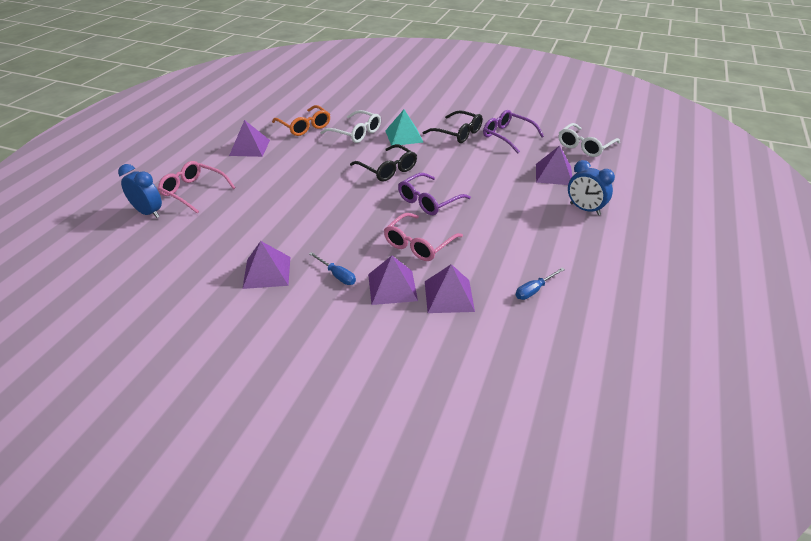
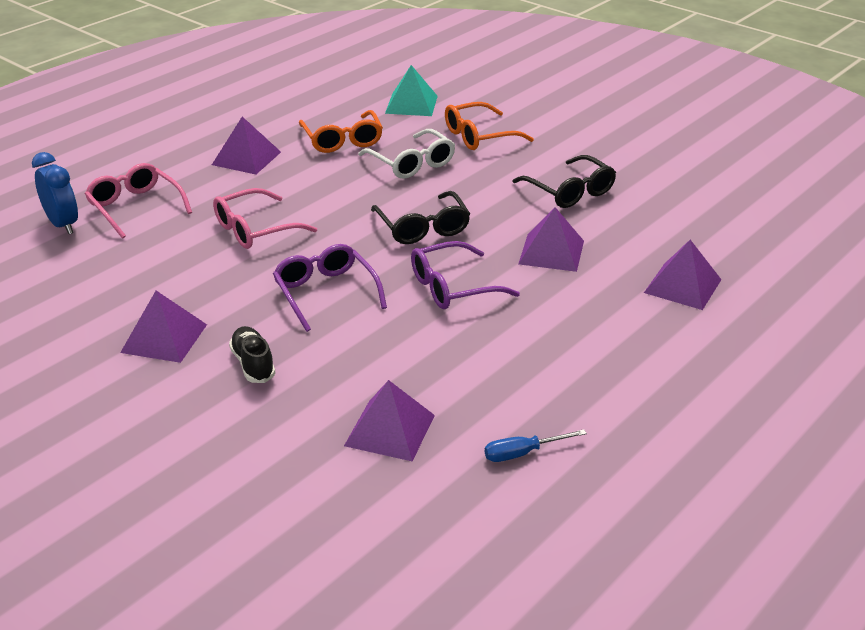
camera: 20 degrees right, 5 degrees down
(337, 275) = (253, 364): blue screwdriver -> black shoe
(385, 111) = (479, 136): none -> orange glasses
(392, 287) = (318, 398): purple pyramid -> purple pyramid (551, 252)
(404, 136) = (481, 181): turquoise pyramid -> turquoise pyramid (411, 104)
(419, 244) = (396, 347): pink glasses -> pink glasses (255, 229)
(507, 136) = (648, 211): purple glasses -> purple glasses (326, 293)
(584, 209) = (694, 351): blue clock -> none
(585, 146) = (771, 251): white glasses -> none

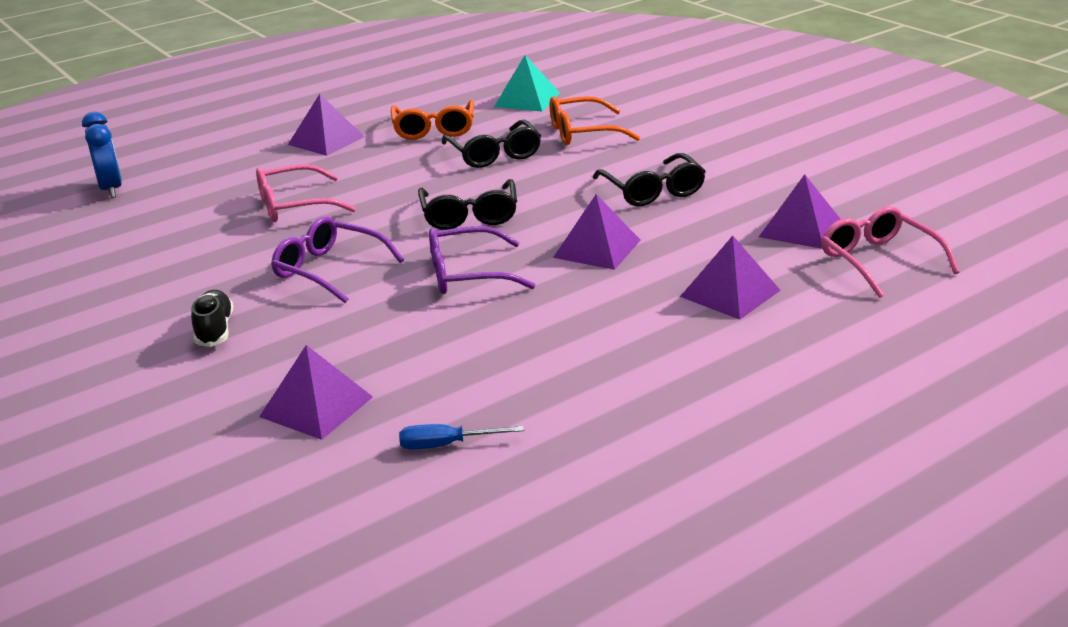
camera: 15 degrees right, 5 degrees down
(135, 207) = (189, 178): pink glasses -> pink glasses (879, 261)
(164, 338) = (142, 298): purple pyramid -> purple pyramid (800, 228)
(326, 293) = (330, 270): purple glasses -> purple glasses turned 45 degrees counterclockwise
(411, 163) = (494, 154): white glasses -> black glasses

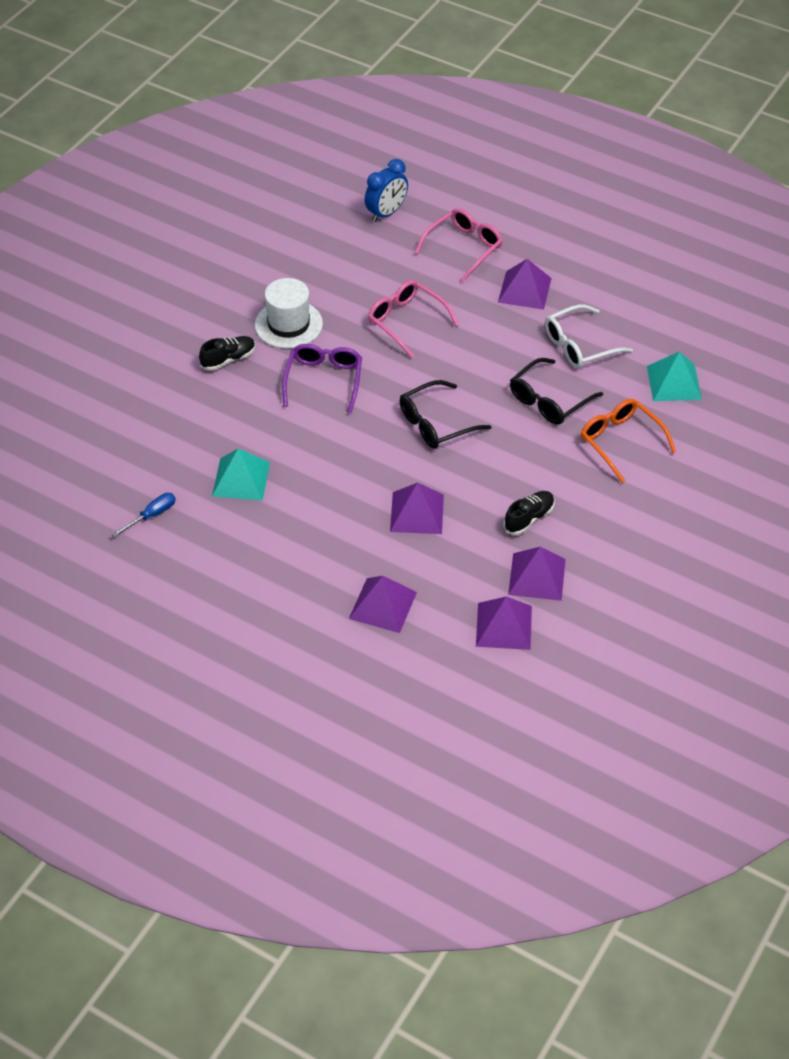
camera: 65 degrees right, 20 degrees up
(207, 277) = (288, 324): none -> white hat
(316, 406) = (167, 443): purple pyramid -> purple pyramid (537, 576)
(434, 129) = (580, 345): orange glasses -> white glasses
(441, 357) = (241, 479): none -> turquoise pyramid
(446, 445) = (152, 515): blue screwdriver -> blue screwdriver turned 75 degrees clockwise
(468, 274) = (348, 454): purple glasses -> none
(652, 191) = (529, 518): black glasses -> black shoe
(879, 261) = (469, 684): pink glasses -> pink glasses (463, 248)

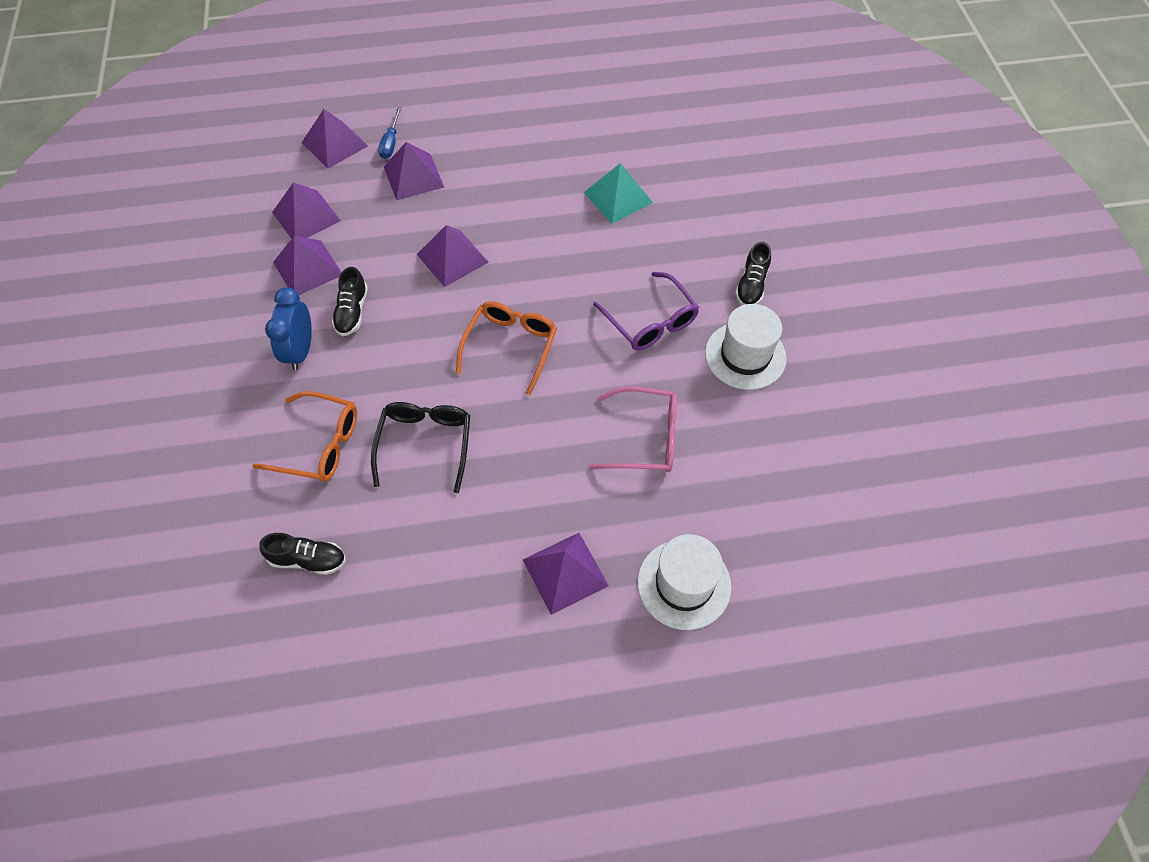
camera: 140 degrees right, 10 degrees up
(152, 515) = (648, 134): blue screwdriver -> blue screwdriver (391, 143)
(386, 213) = (814, 571): blue clock -> blue clock (300, 351)
(423, 686) = (334, 144): none -> purple pyramid
(436, 423) = (510, 347): black glasses -> orange glasses
(463, 248) = (684, 584): pink glasses -> white hat
(580, 345) = (445, 537): white glasses -> none
(674, 382) = (308, 559): turquoise pyramid -> black shoe

